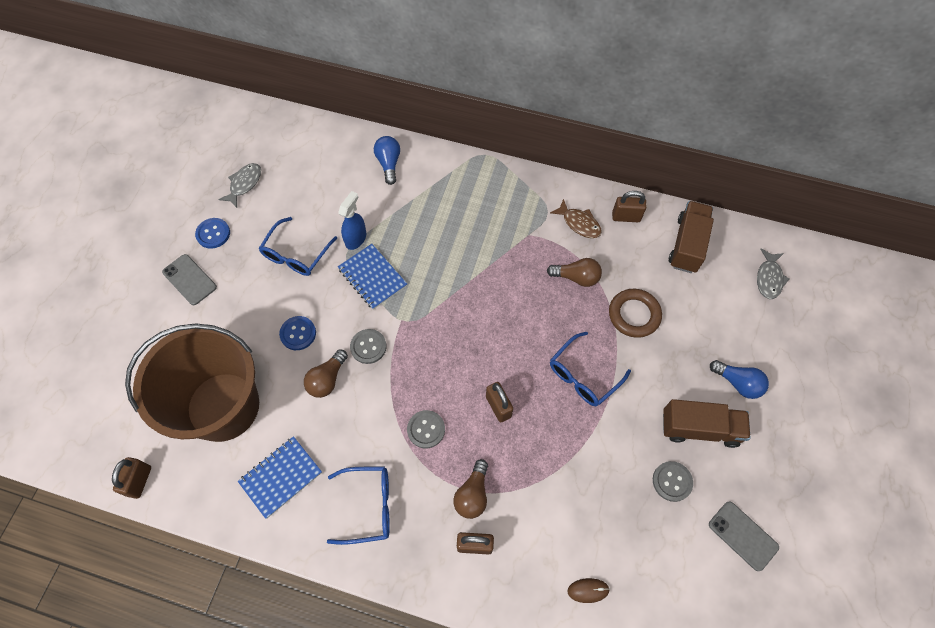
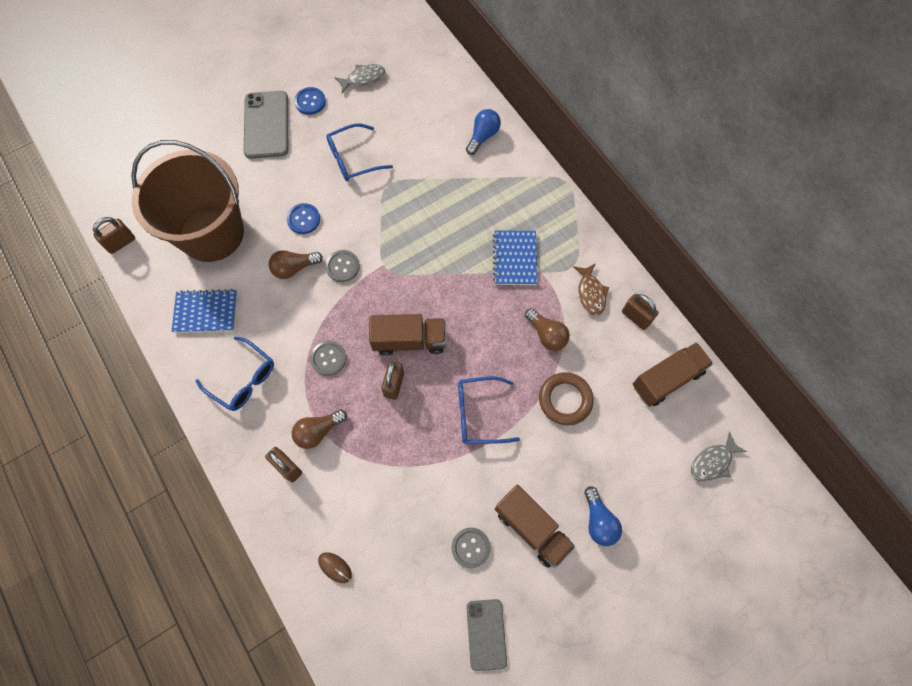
camera: 40 degrees right, 5 degrees up
(189, 280) = (266, 125): grey phone -> grey phone, size x1.55
(356, 238) = (406, 178): blue spray bottle -> none
(372, 277) = (391, 217): blue notebook -> blue notebook (515, 259)
(478, 363) = (409, 340): none -> brown truck

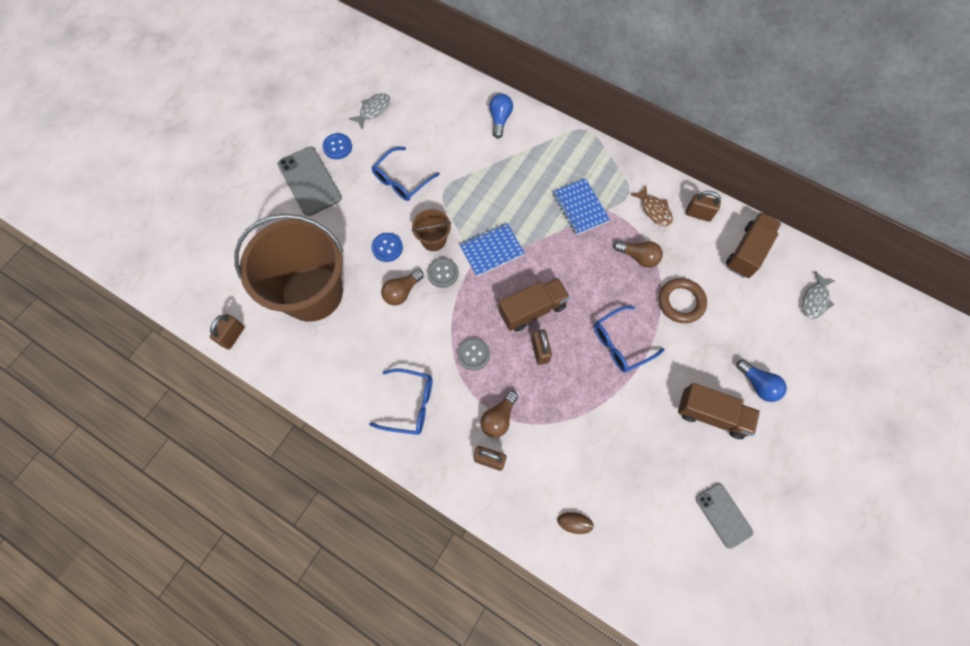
camera: 25 degrees left, 0 degrees up
(206, 312) = (345, 362): blue notebook -> blue notebook (491, 250)
(351, 230) = (433, 240): none -> brown bucket
(470, 548) = (673, 453): grey button -> none

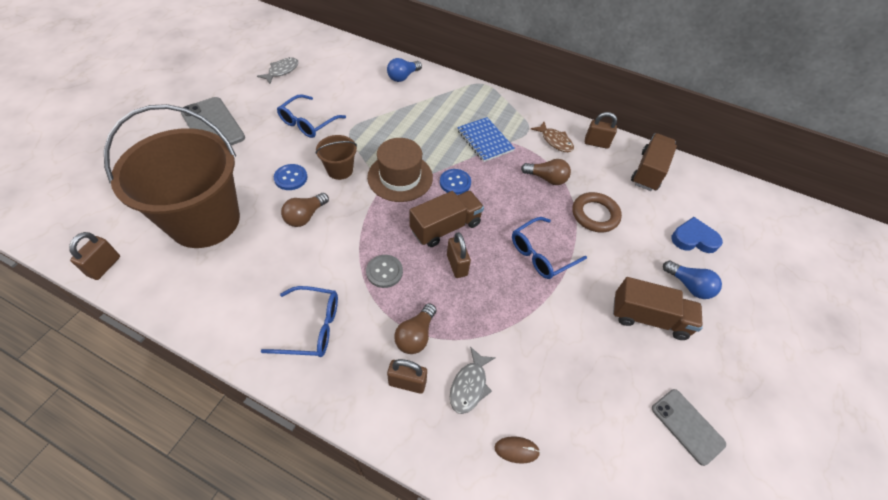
camera: 10 degrees left, 15 degrees down
(337, 147) = (244, 98): blue button -> blue button (455, 182)
(443, 273) = (349, 198): grey button -> none
(491, 250) = (400, 177): blue notebook -> brown hat
(500, 119) = (403, 77): blue light bulb -> blue light bulb turned 135 degrees counterclockwise
(776, 334) = (693, 239): none -> blue heart
(815, 300) = (721, 208): grey fish -> grey fish (469, 385)

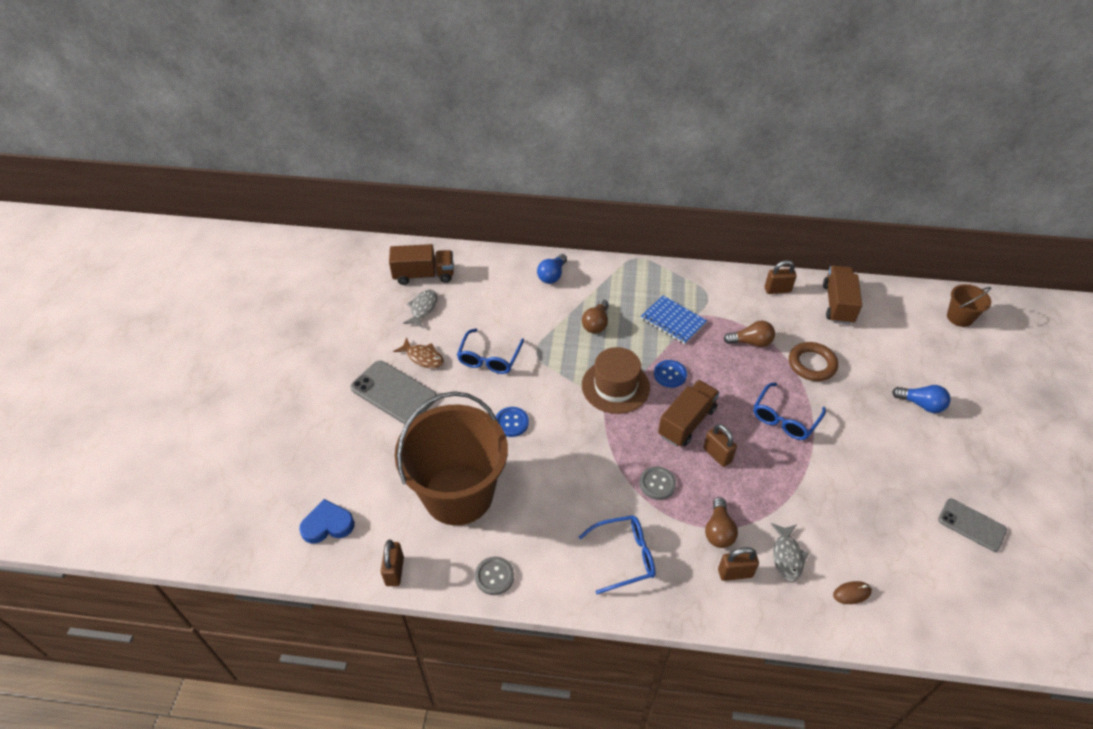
camera: 15 degrees left, 5 degrees down
(183, 302) = (494, 576): none -> grey button
(305, 216) = (551, 456): brown light bulb -> brown light bulb (596, 324)
(340, 170) = (553, 398): brown bucket -> brown bucket (959, 317)
(555, 141) = (738, 300): brown fish -> brown fish (423, 357)
(649, 318) = (902, 445): brown truck -> brown truck (424, 275)
(693, 239) = (906, 358): blue heart -> blue heart (327, 525)

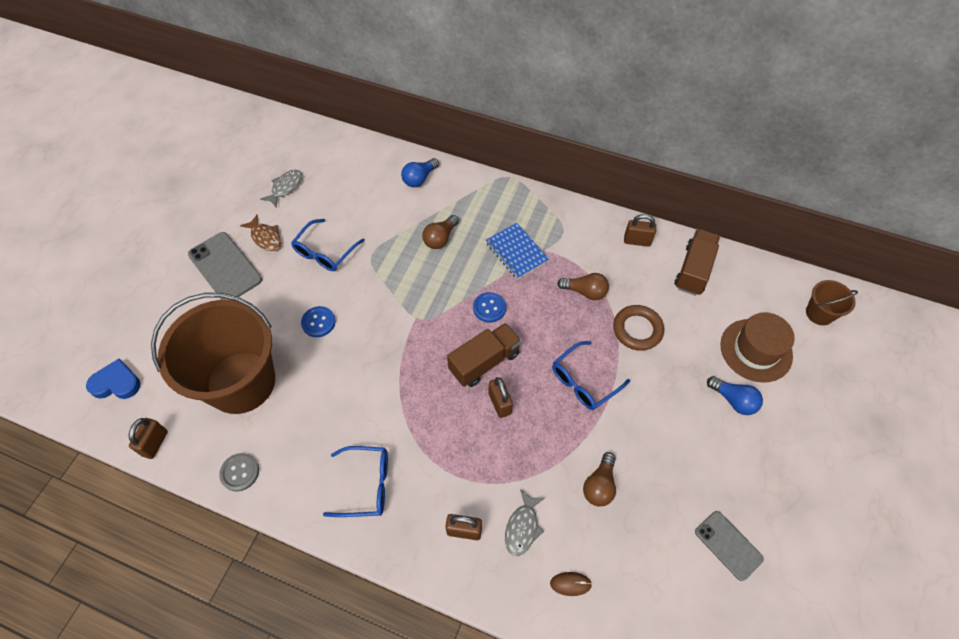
camera: 15 degrees right, 10 degrees up
(424, 275) = (300, 154): brown truck -> none
(615, 386) = (431, 308): brown hat -> brown hat (756, 350)
(657, 484) = (428, 419): grey button -> none
(718, 531) = (467, 483): brown light bulb -> brown light bulb (599, 485)

